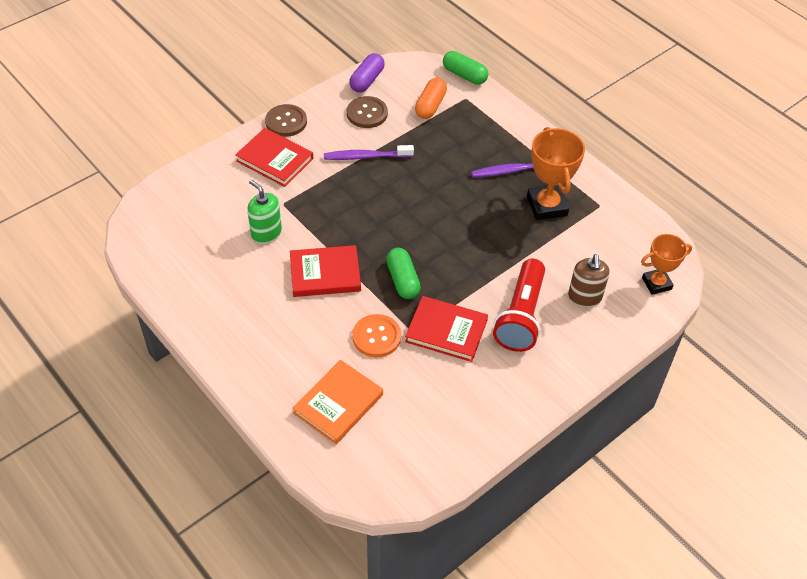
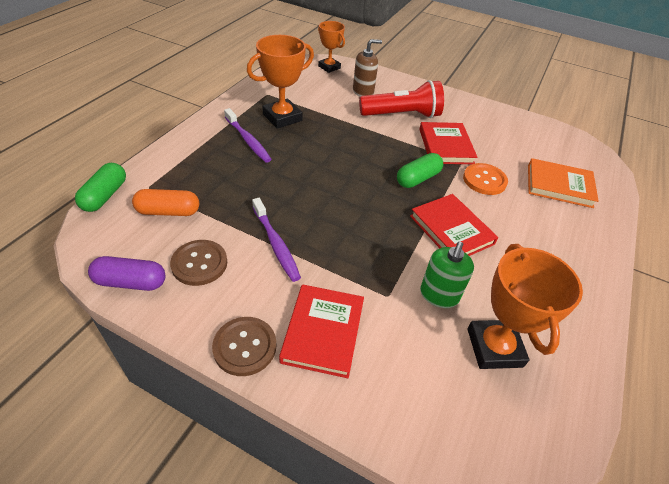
camera: 115 degrees left, 5 degrees down
(208, 243) = (494, 347): none -> orange trophy

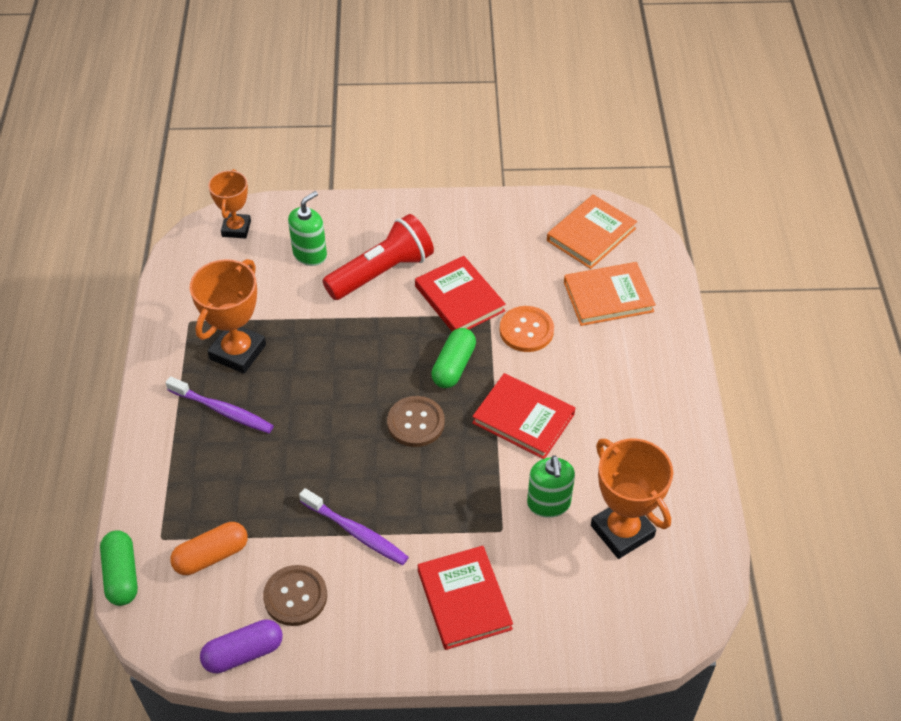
camera: 25 degrees left, 5 degrees up
(245, 347) = (403, 653): brown button -> brown button (416, 423)
(329, 67) = (236, 228): orange trophy -> orange trophy turned 75 degrees clockwise
(363, 92) = (310, 254): brown soap dispenser -> green soap dispenser
(562, 148) = (591, 235): none -> orange book

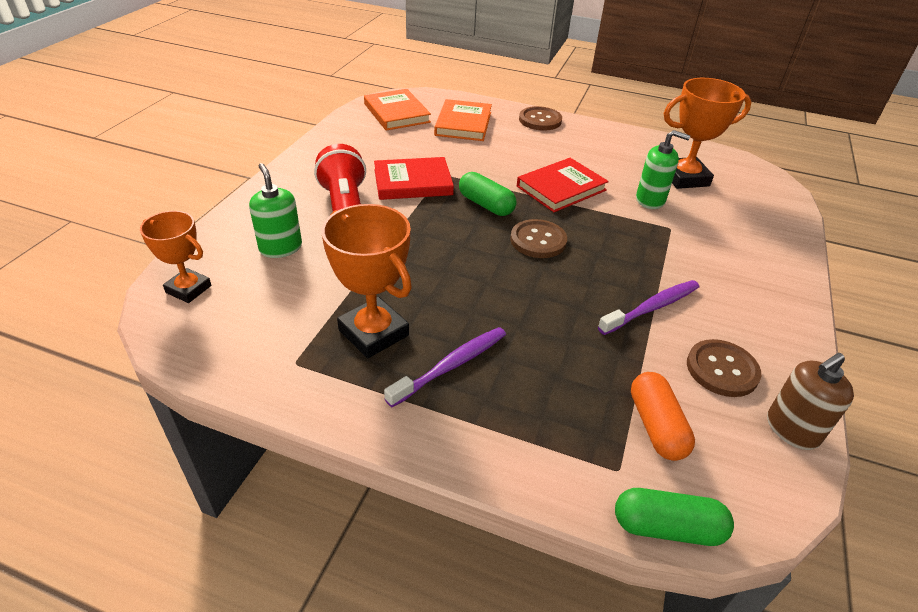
camera: 70 degrees left, 10 degrees down
(243, 653) = (791, 429): purple capsule -> brown soap dispenser
(464, 599) = (738, 265): red book -> none
(526, 330) = (471, 163): orange button -> none
(669, 362) = (540, 120): none -> brown button

